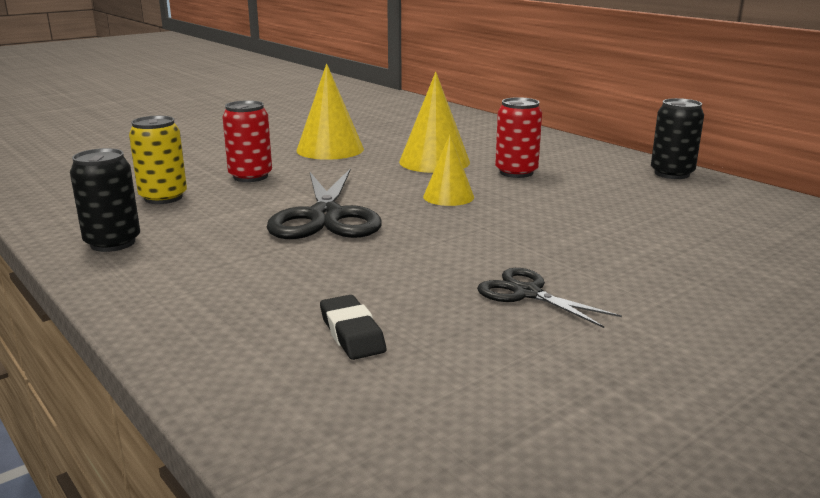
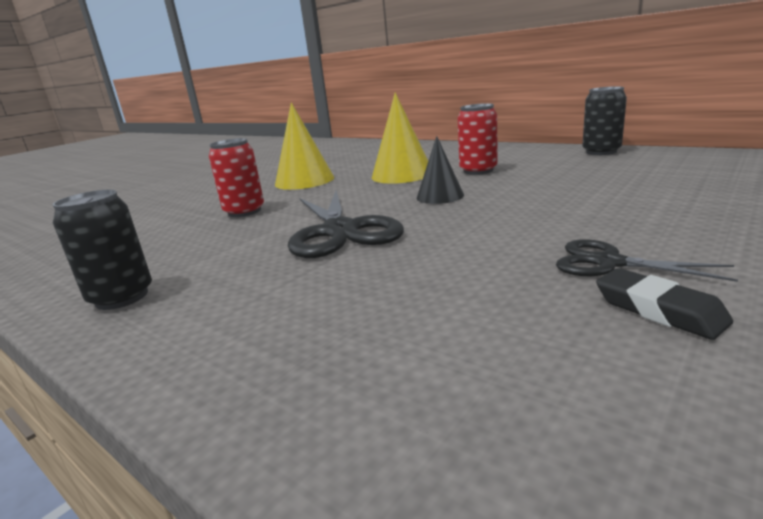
camera: 10 degrees left, 0 degrees up
(163, 197) = (164, 243): yellow can -> none
(352, 333) = (470, 348): black eraser -> black eraser (658, 310)
(448, 197) = (440, 196): yellow cone -> black cone

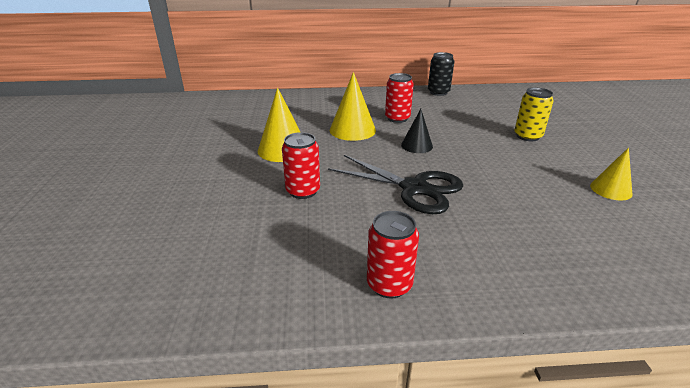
camera: 45 degrees left, 10 degrees up
(122, 297) = (389, 284): black can -> red can
(609, 262) = (563, 171): black scissors -> none
(645, 211) = (527, 136): none -> yellow can
(658, 310) = (610, 189): black eraser -> yellow cone

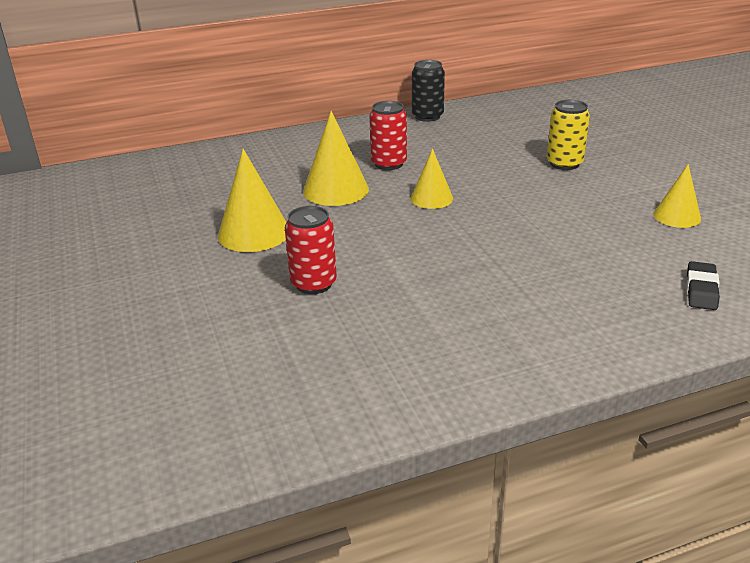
camera: 15 degrees left, 0 degrees up
(389, 284) = (473, 369): red can -> none
(414, 188) = (453, 255): black scissors -> none
(416, 145) = (431, 198): black cone -> yellow cone
(617, 256) = (701, 290): none -> black eraser

